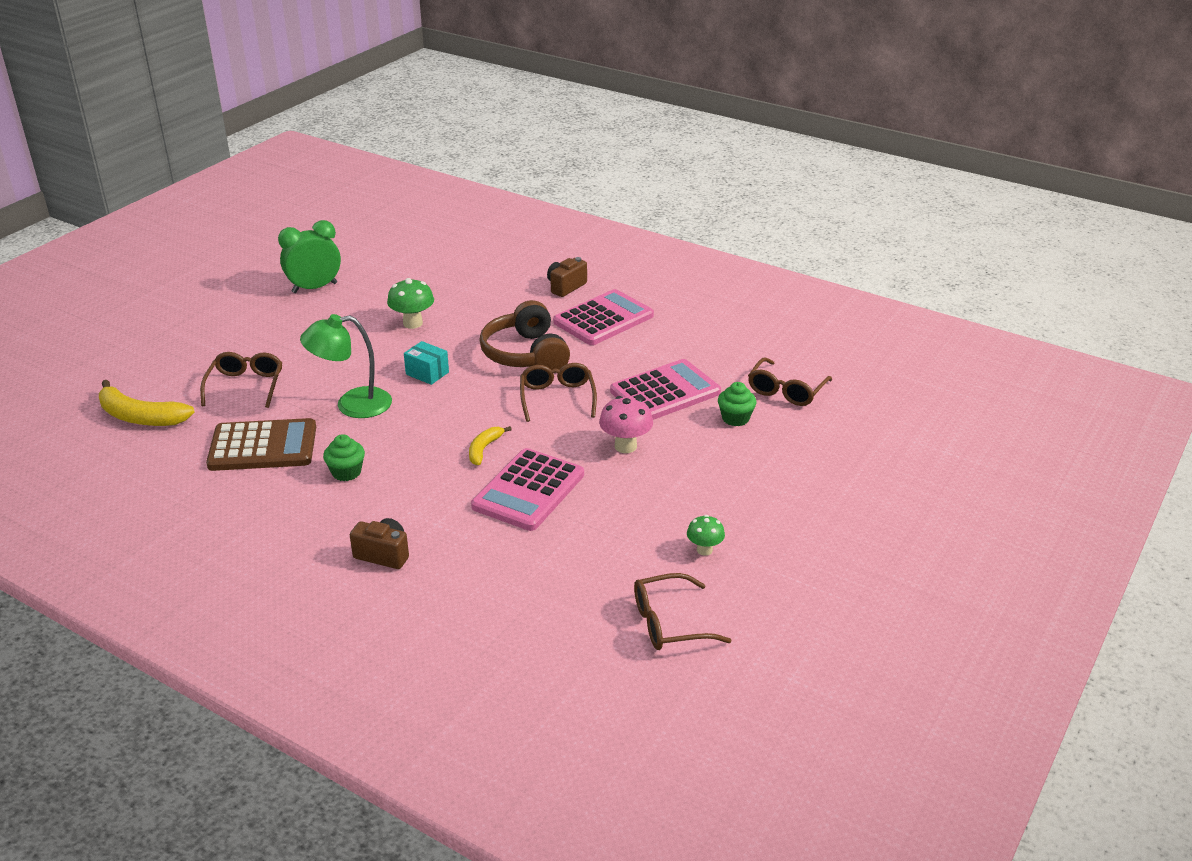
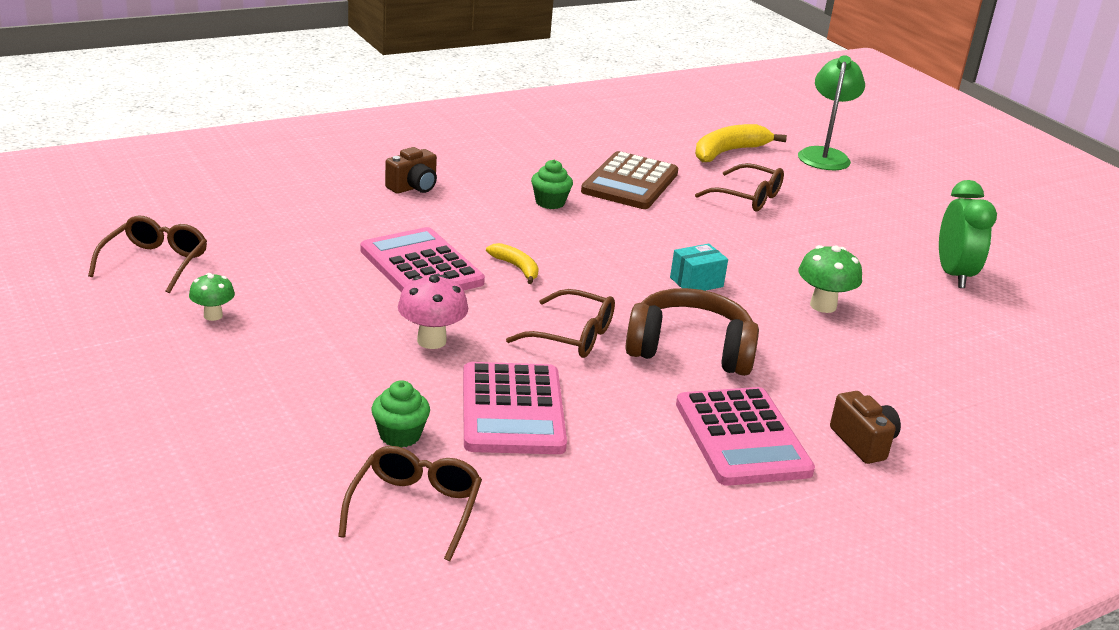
camera: 115 degrees right, 5 degrees down
(352, 405) = (666, 232): green lamp -> green lamp (824, 155)
(786, 390) = (415, 508): brown glasses -> brown glasses turned 45 degrees clockwise

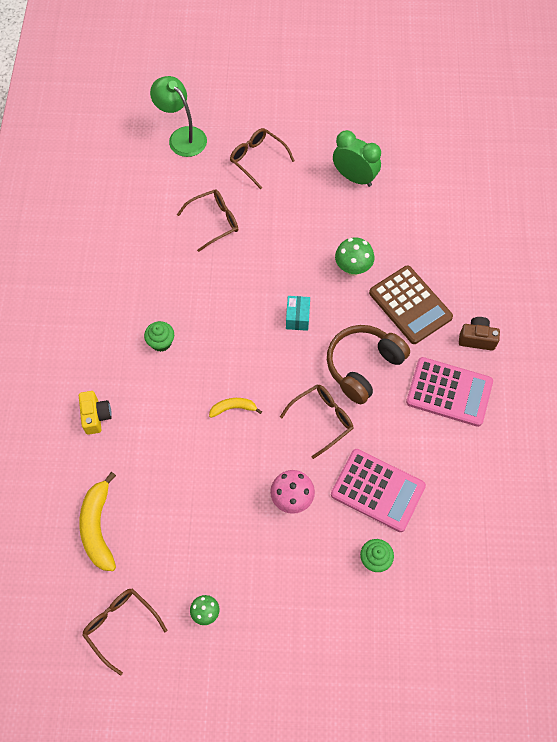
camera: 55 degrees left, 35 degrees up
(413, 187) = (96, 416): brown camera -> yellow camera
(415, 508) = (438, 580): brown glasses -> brown glasses (257, 159)
(421, 266) = (205, 463): pink calculator -> none
(630, 182) = (158, 277): brown calculator -> brown calculator (410, 305)
(728, 152) = (147, 190): yellow banana -> yellow banana (98, 527)

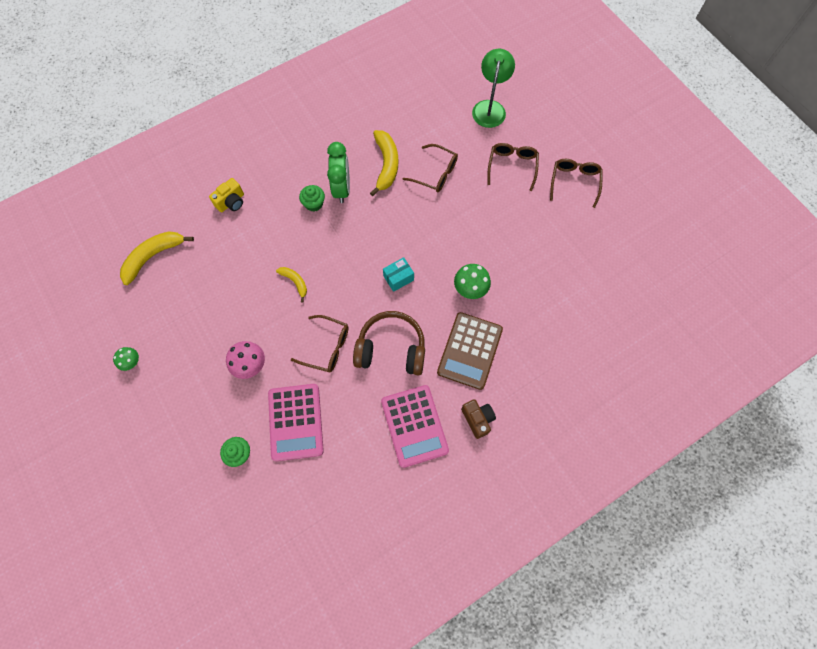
camera: 55 degrees right, 5 degrees up
(121, 626) = (93, 315): brown glasses -> brown glasses (574, 182)
(170, 255) = (386, 165): none -> yellow banana
(354, 178) = (552, 241): green clock -> green clock (342, 188)

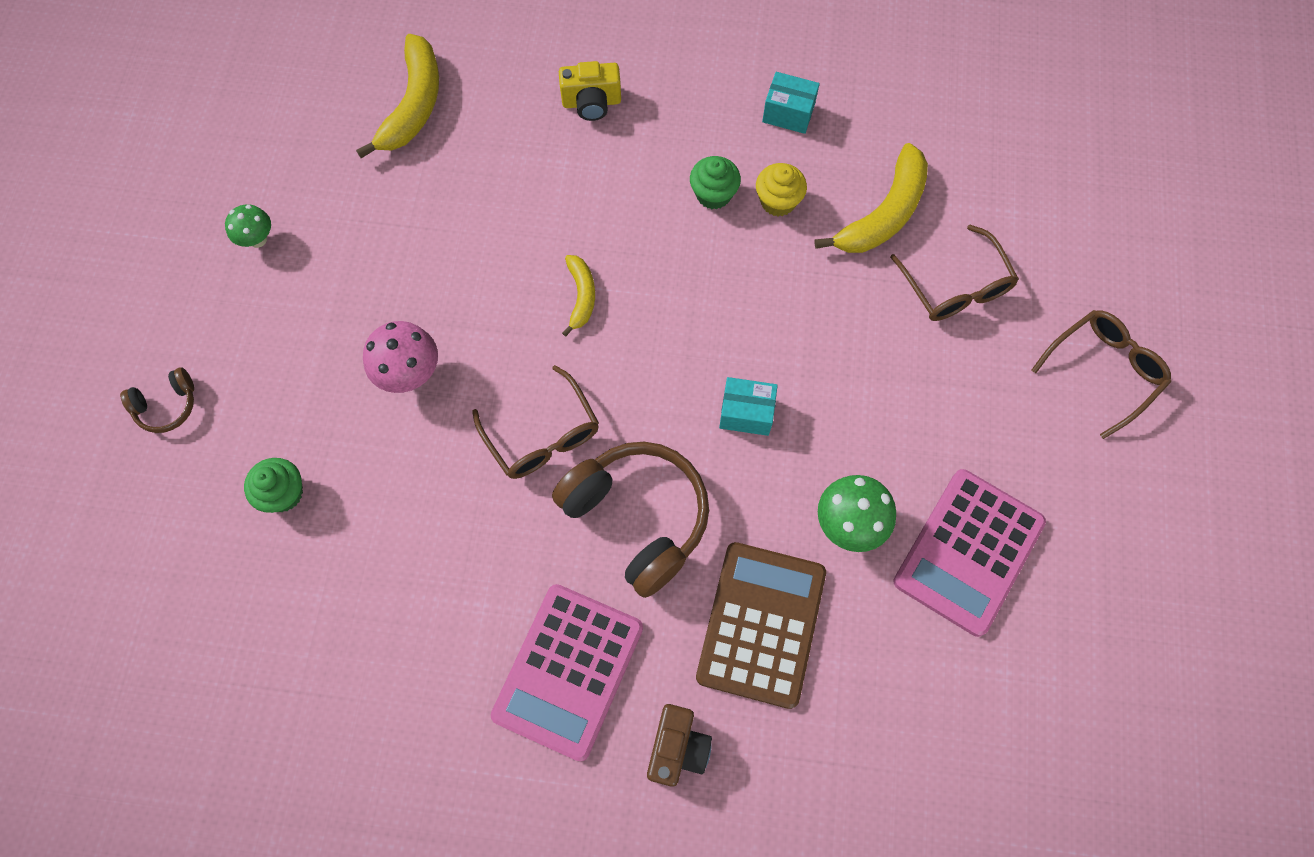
camera: 40 degrees right, 0 degrees up
(153, 256) = (414, 105): yellow banana -> yellow banana turned 105 degrees clockwise
(154, 460) = (167, 405): none -> brown headphones
(295, 422) = (399, 513): pink calculator -> pink calculator (968, 552)
(316, 151) = (788, 113): none -> turquoise box
(342, 188) = (778, 201): green clock -> yellow cupcake
(469, 350) = (761, 624): brown calculator -> brown calculator turned 135 degrees clockwise
(490, 107) = (1149, 242): green lamp -> none
(574, 182) = (1199, 481): brown glasses -> none

